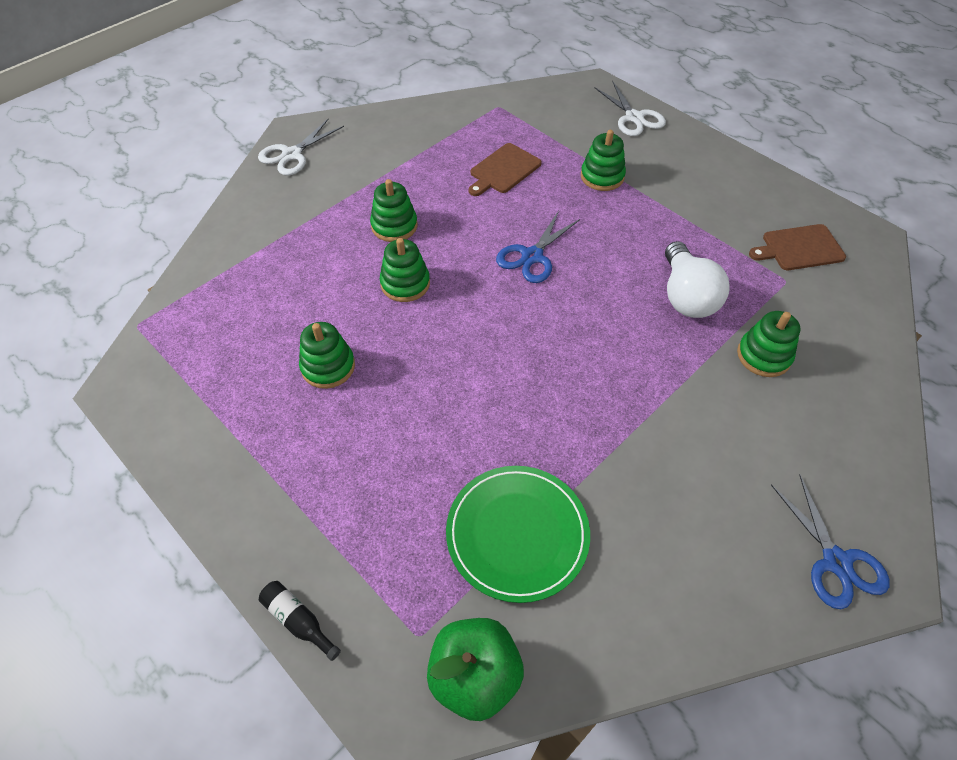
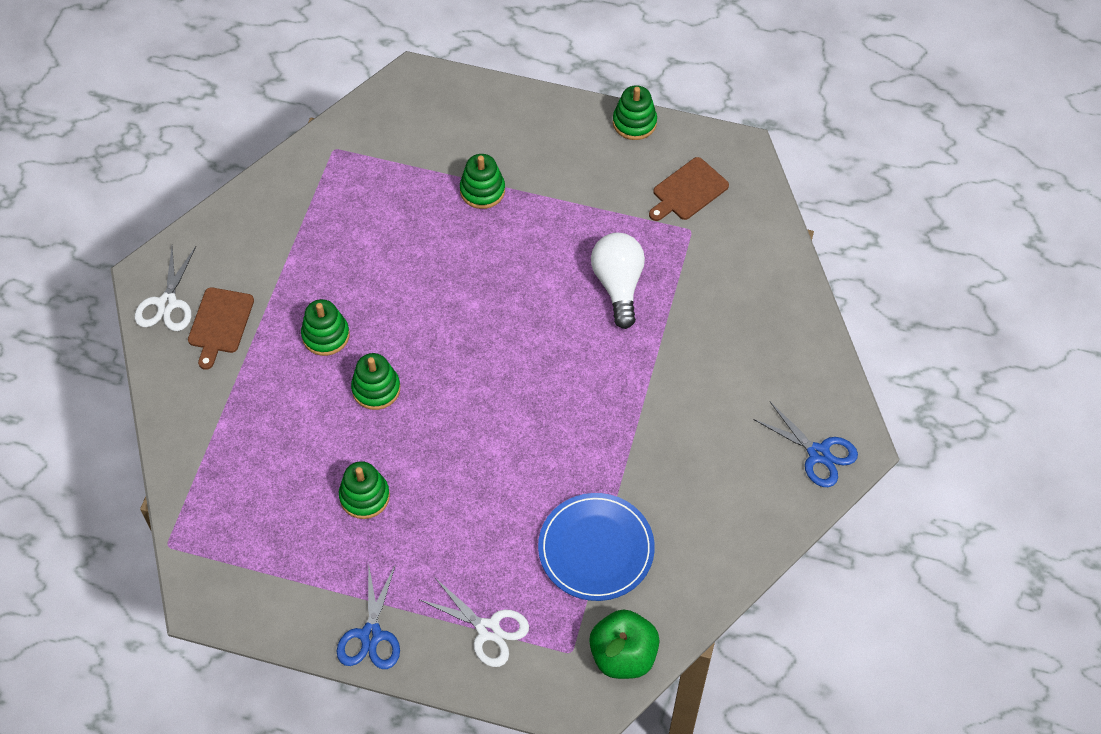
camera: 30 degrees left, 5 degrees up
(298, 621) = (482, 688): black bottle -> none
(503, 170) = (387, 225): brown cutting board -> brown cutting board (220, 323)
(517, 534) = (596, 549): green plate -> blue plate
(532, 256) = (469, 307): blue scissors -> blue scissors (371, 635)
(634, 117) = (474, 104): white scissors -> white scissors (488, 630)
(686, 296) = (618, 285): white light bulb -> white light bulb turned 150 degrees counterclockwise
(763, 356) = (703, 312): green stacking toy -> green stacking toy (634, 122)

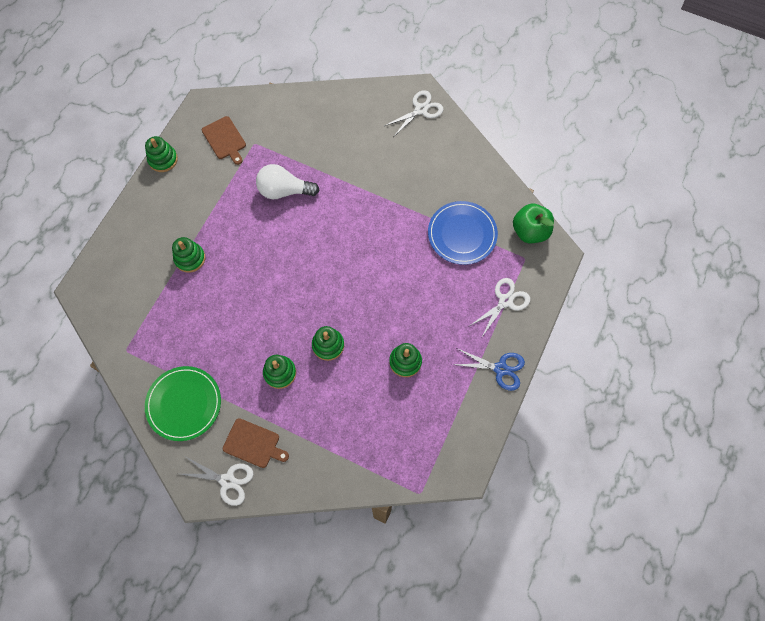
camera: 80 degrees left, 10 degrees up
(267, 231) = (184, 404): none -> green plate
(818, 454) = (421, 110): blue scissors -> white scissors

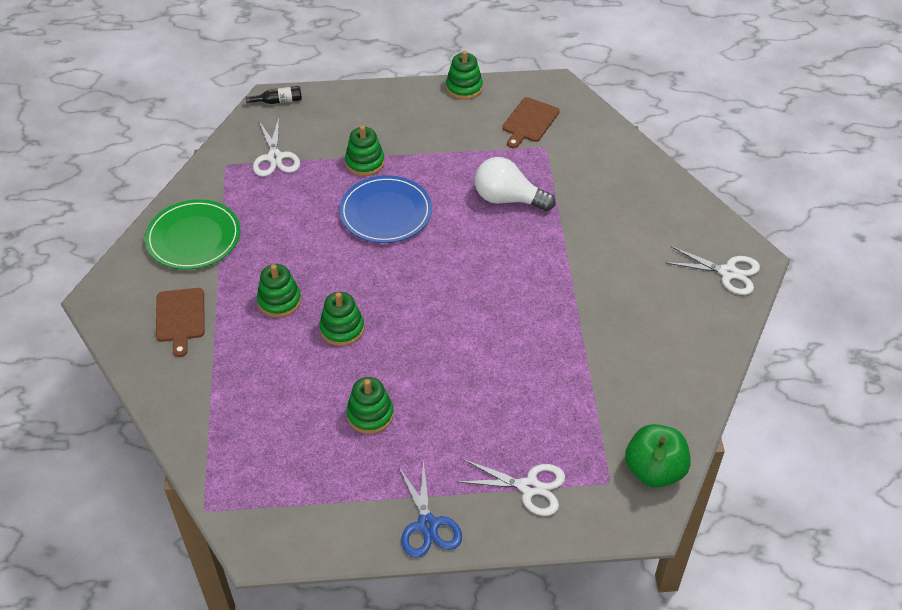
camera: 60 degrees right, 20 degrees down
(85, 285) = (278, 101): none -> black bottle
(227, 481) = (125, 315): white scissors -> white scissors (275, 157)
(284, 190) = (508, 199): white light bulb -> white light bulb turned 45 degrees counterclockwise
(462, 234) = (589, 395): blue plate -> blue plate (385, 212)

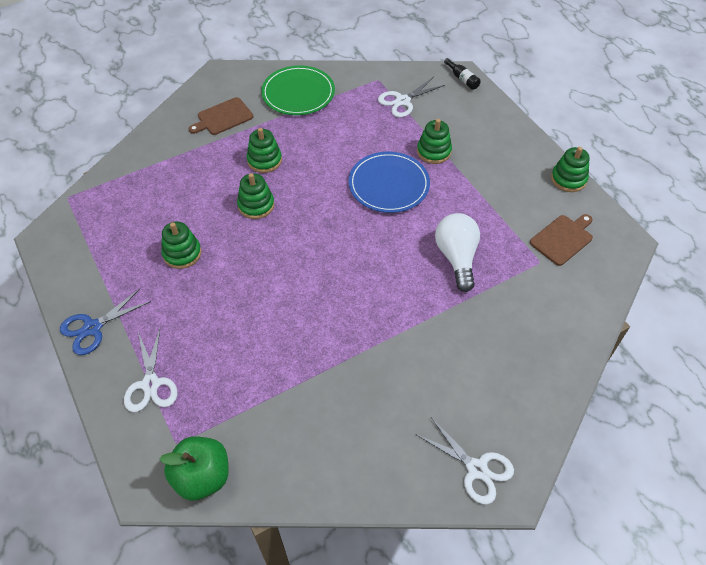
camera: 65 degrees right, 5 degrees up
(529, 122) = (562, 239): brown cutting board -> brown cutting board turned 135 degrees clockwise
(728, 273) = (476, 469): white scissors -> white scissors turned 45 degrees counterclockwise

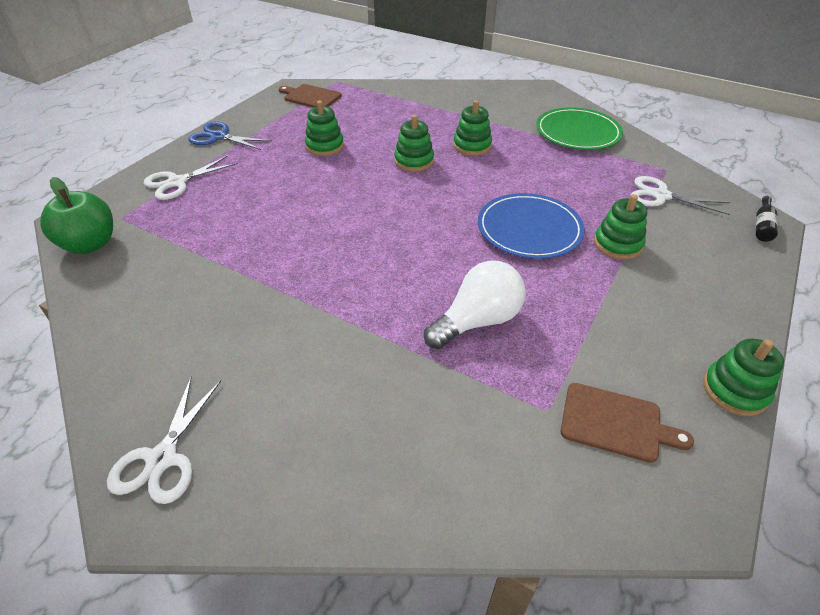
camera: 60 degrees right, 10 degrees down
(223, 117) = (496, 108): brown cutting board -> brown cutting board (311, 97)

